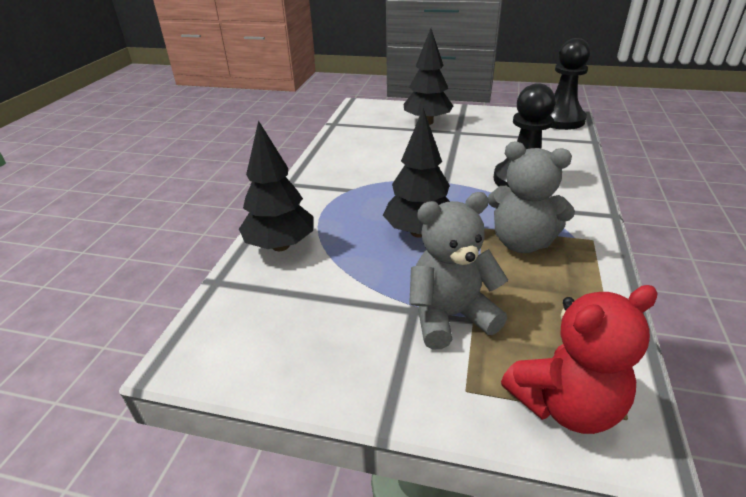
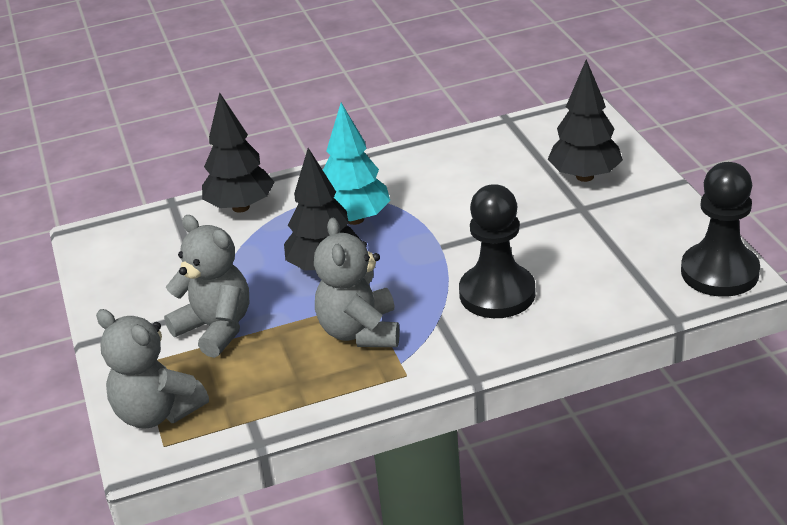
camera: 60 degrees right, 0 degrees up
(371, 201) = (355, 219): none -> turquoise tree
(565, 404) = (157, 412): red teddy bear -> grey teddy bear

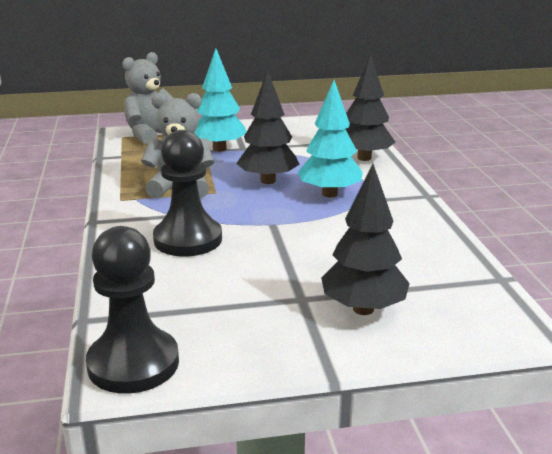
camera: 95 degrees right, 10 degrees down
(216, 328) = (219, 149): grey teddy bear -> turquoise tree

